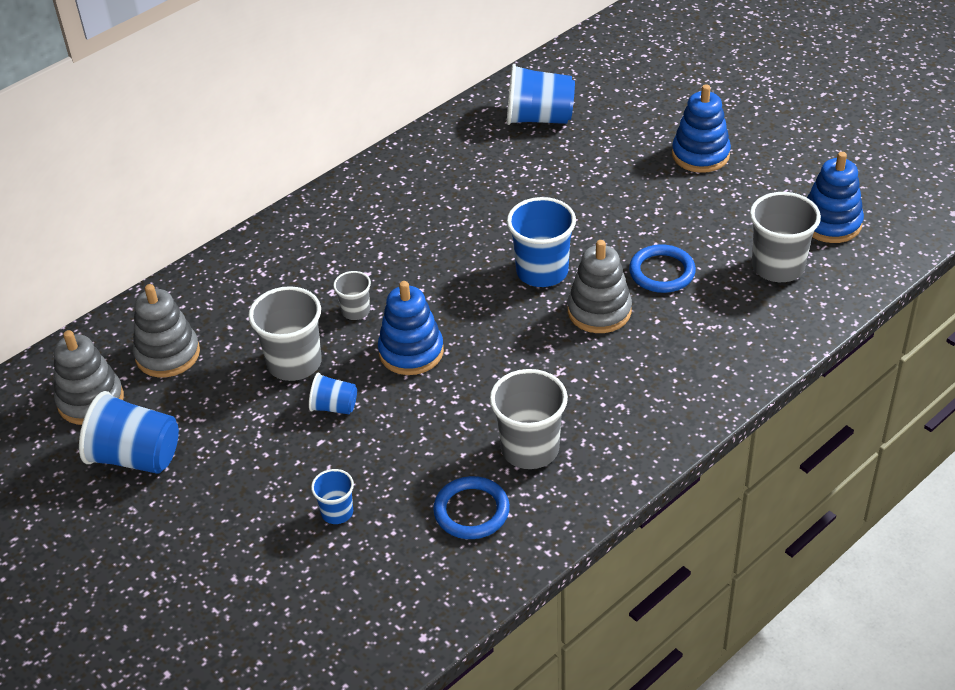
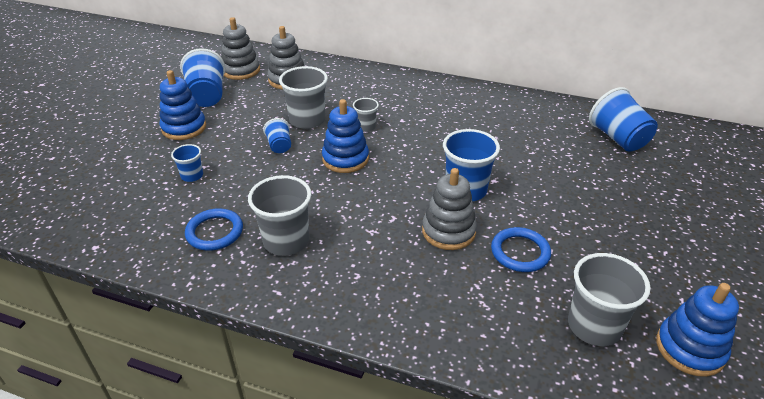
camera: 60 degrees right, 5 degrees down
(700, 155) = (678, 231): blue stacking toy -> blue stacking toy (184, 128)

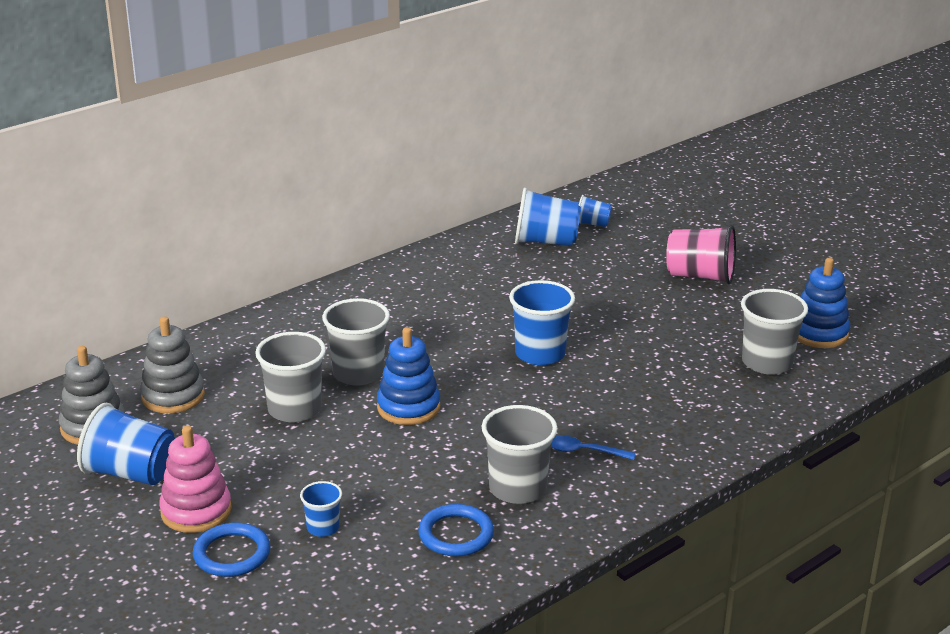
camera: 60 degrees left, 10 degrees down
(184, 128) = (196, 511): blue stacking toy -> pink stacking toy
(279, 146) = (329, 445): blue cup -> blue cup (592, 224)
(358, 257) = (584, 451): none -> blue spoon
(366, 127) = (358, 373): grey cup -> grey cup, size x1.85
(448, 231) = (593, 387): grey stacking toy -> none
(520, 252) = (655, 361): blue ring -> blue ring (232, 554)
(681, 233) = (700, 276): none -> pink cup

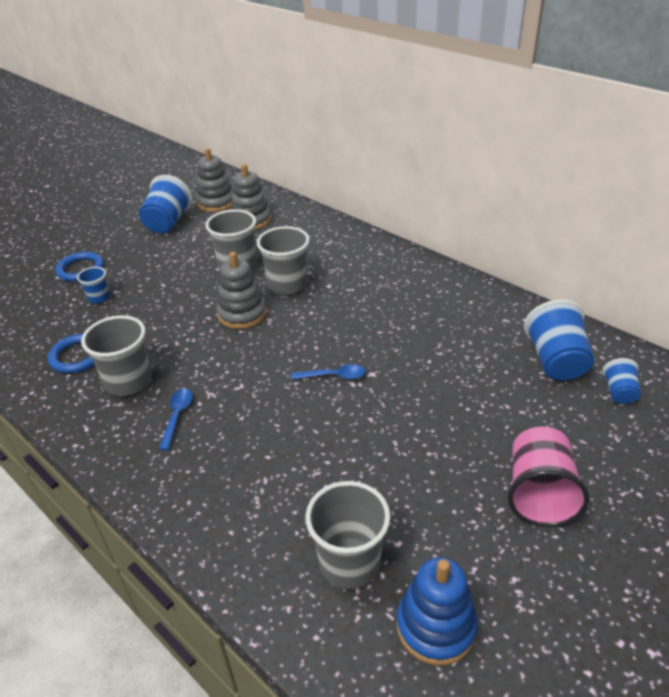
camera: 85 degrees right, 10 degrees up
(196, 511) = (126, 250): pink stacking toy -> none
(408, 407) = (242, 314): blue stacking toy -> grey stacking toy
(540, 354) = (334, 376): blue cup -> blue spoon

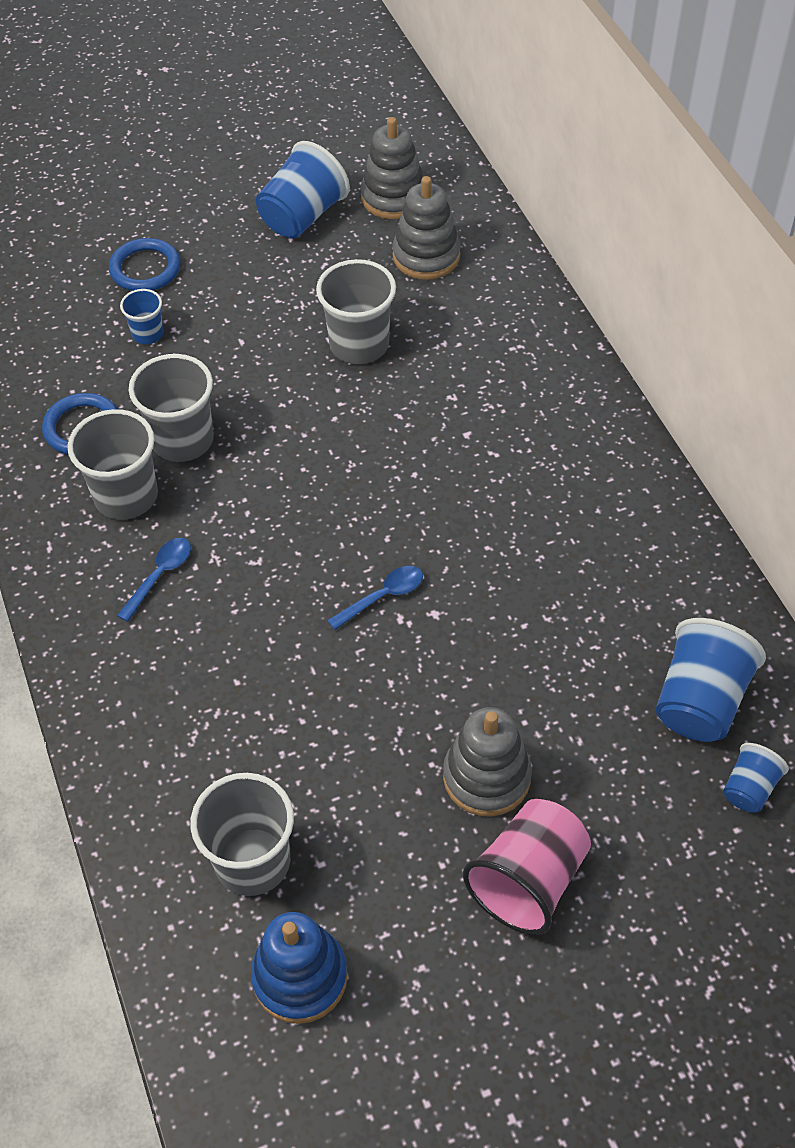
camera: 25 degrees right, 15 degrees up
(242, 314) = (320, 439): grey stacking toy -> grey stacking toy (486, 777)
(287, 285) = (409, 409): grey cup -> grey cup (182, 440)
(334, 376) = (383, 596): blue spoon -> blue spoon turned 60 degrees counterclockwise

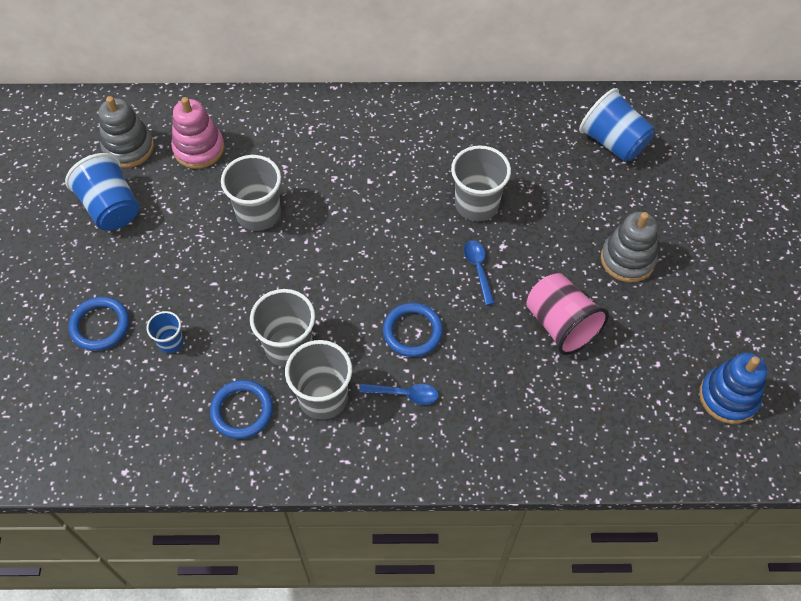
camera: 70 degrees left, 5 degrees up
(160, 575) = (404, 394): blue spoon -> blue spoon turned 135 degrees clockwise
(252, 861) = (645, 400): grey cup -> grey cup (476, 204)
(254, 555) = (412, 331): none -> blue ring
(426, 256) = (199, 149): grey stacking toy -> pink stacking toy
(528, 880) = (699, 263): pink cup -> pink cup (561, 325)
(749, 788) = (674, 143): blue cup -> none

